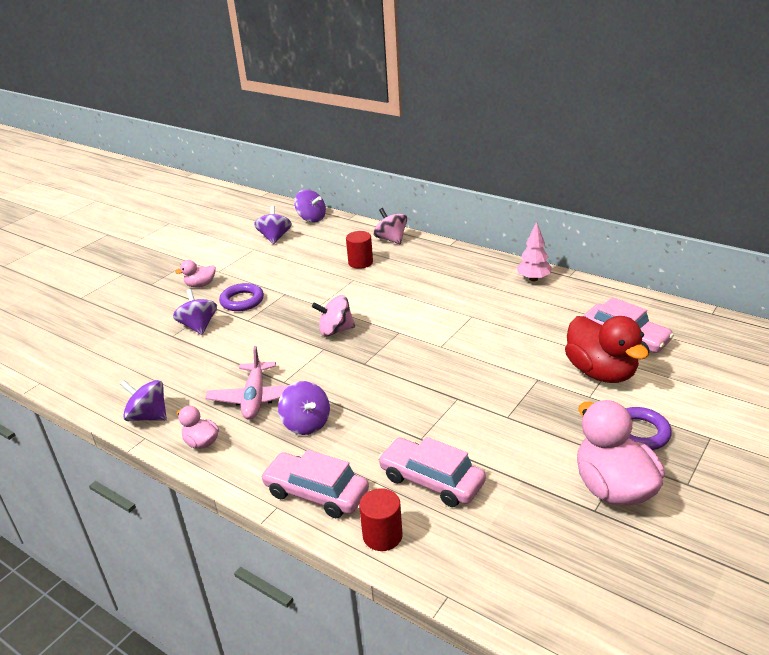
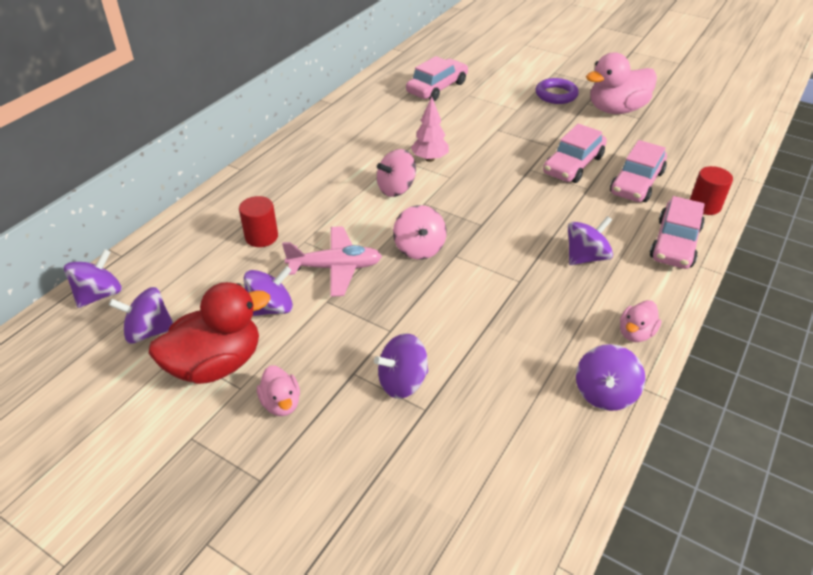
camera: 95 degrees left, 10 degrees up
(242, 301) = (339, 343): purple ring -> none
(255, 398) = (553, 300): pink plane -> pink plane (336, 267)
(283, 274) = (271, 308): none -> purple spinning top
(391, 239) = (207, 213): pink spinning top -> pink spinning top (396, 189)
(467, 431) = (573, 165): none -> pink car
(533, 279) = (333, 121): pink tree -> pink tree (430, 159)
(601, 372) = (485, 102): red duck -> red duck (216, 364)

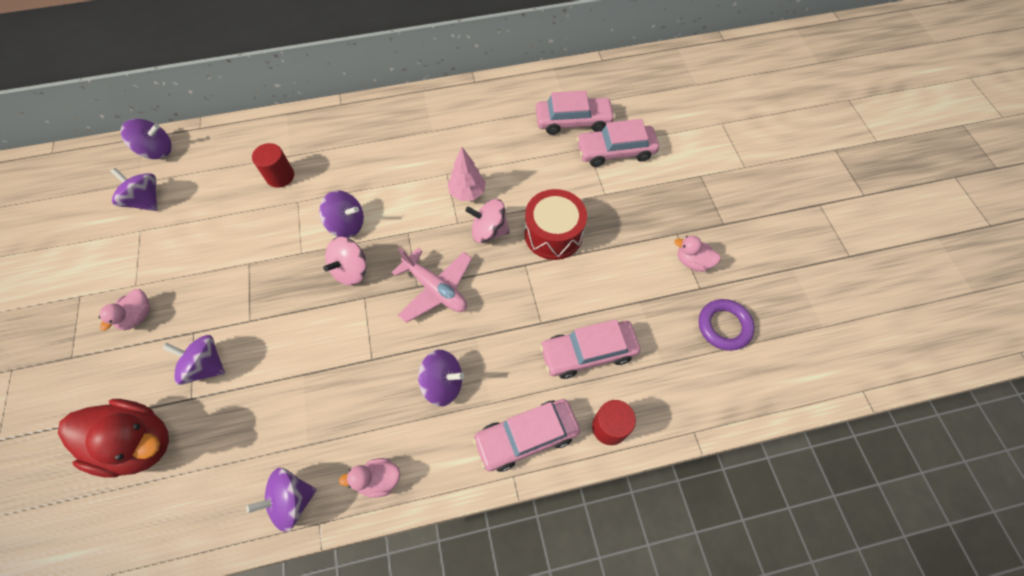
camera: 45 degrees right, 20 degrees up
(216, 364) = (145, 256): red duck -> red duck (139, 444)
(271, 308) = (216, 240): purple spinning top -> purple spinning top (347, 224)
(336, 267) = (286, 240): pink plane -> pink plane (436, 289)
(396, 189) = (408, 203): pink spinning top -> pink spinning top (489, 231)
(520, 145) = (553, 234): none -> red drum
(556, 95) = (662, 203): purple ring -> purple ring (724, 326)
(573, 165) = (564, 289): pink car -> pink car (615, 151)
(616, 109) = (692, 261): pink duck -> pink duck, size x0.50

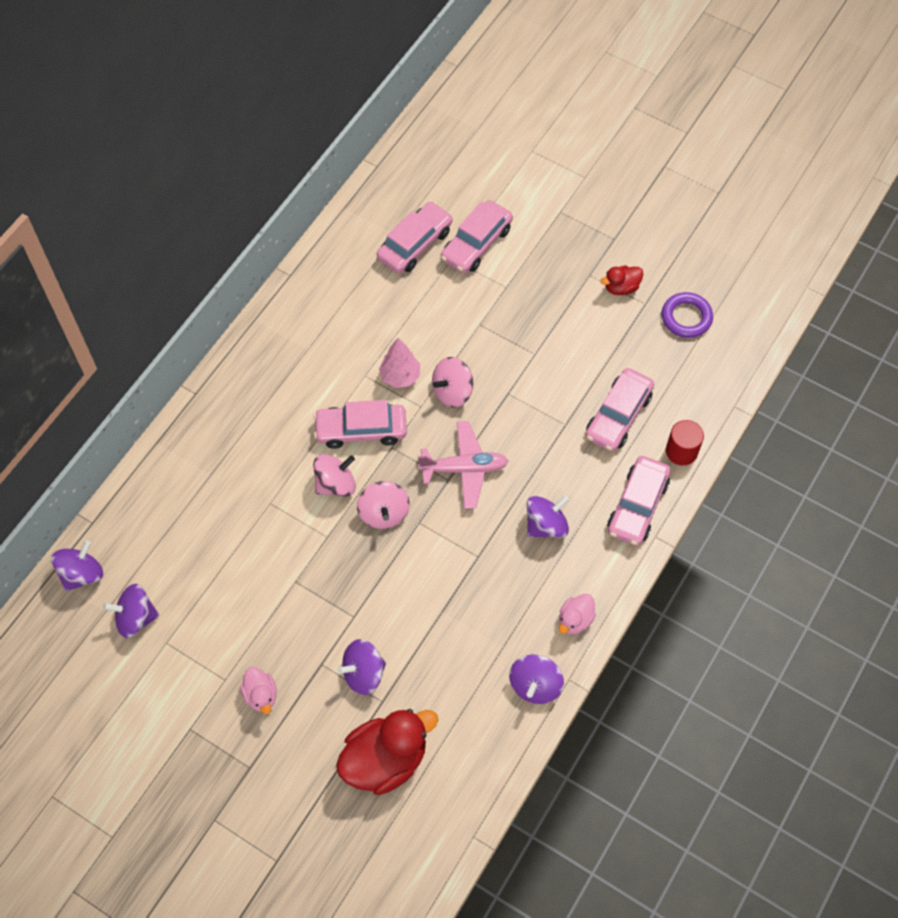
camera: 45 degrees left, 0 degrees up
(280, 176) = (227, 497): red cylinder -> none
(347, 224) = (335, 484): purple spinning top -> pink spinning top
(403, 205) = (361, 430): none -> pink car
(553, 234) = (502, 352): red drum -> none
(692, 261) = (621, 287): pink duck -> red duck

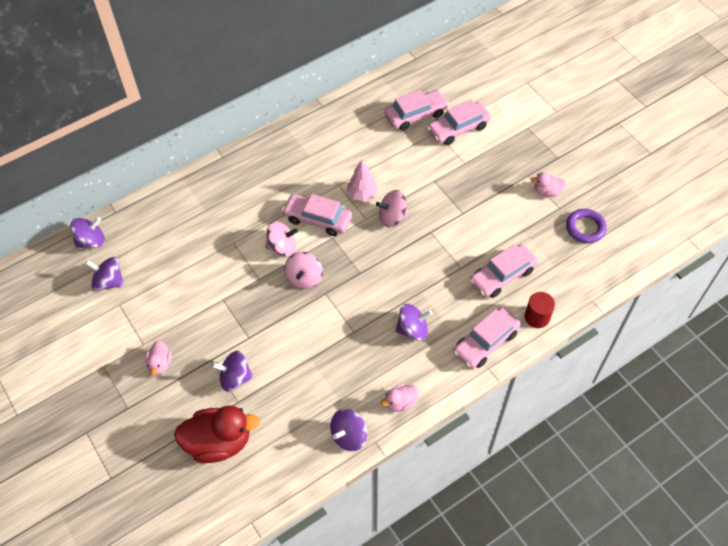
camera: 25 degrees right, 5 degrees down
(464, 469) = (374, 270): pink plane -> none
(621, 287) = (547, 191): red duck -> pink duck

